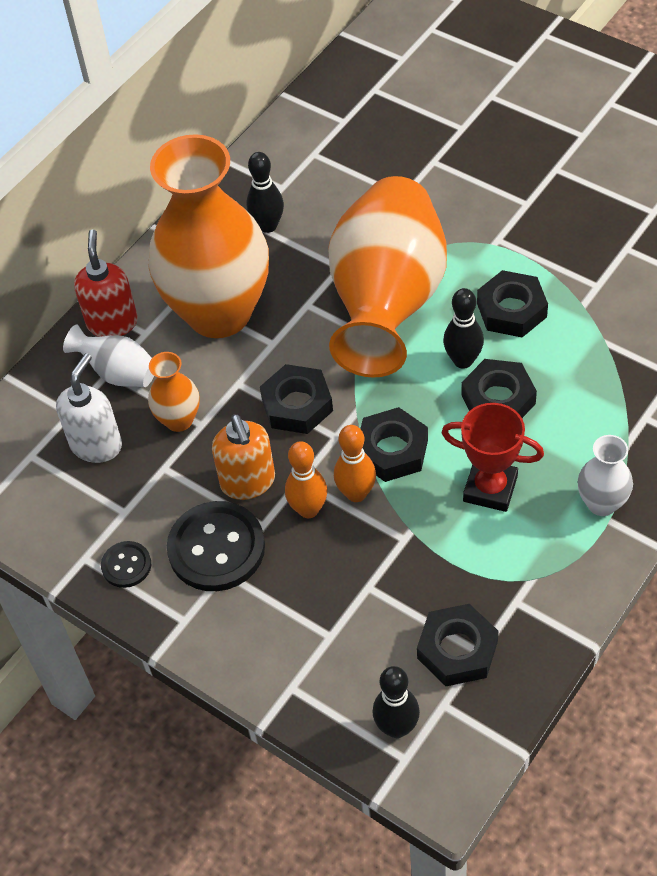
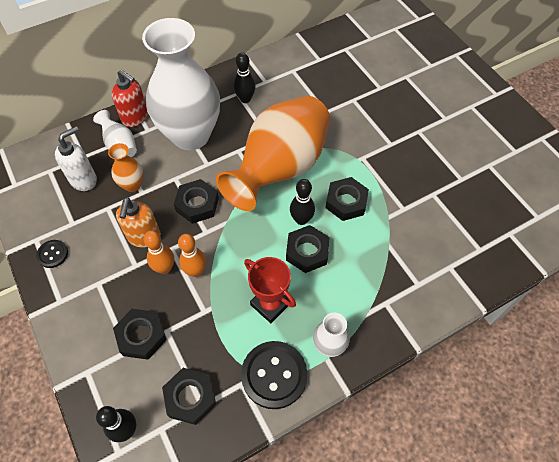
camera: 20 degrees right, 5 degrees up
(112, 322) = (135, 117): red soap dispenser -> red soap dispenser turned 105 degrees clockwise
(216, 548) = (103, 267): black button -> black button (274, 375)
(219, 313) = (191, 135): orange vase -> white vase
(392, 450) = (230, 254): black nut -> black nut (141, 336)

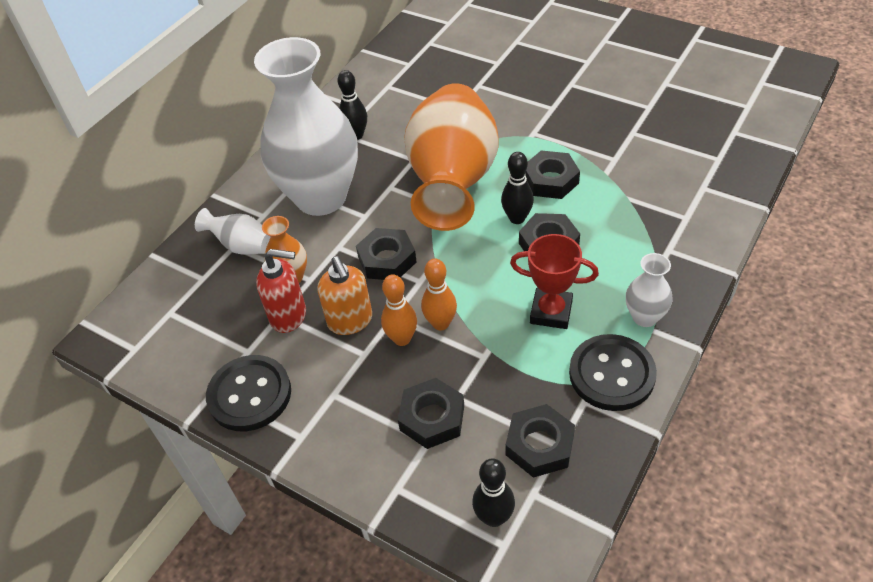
camera: 25 degrees left, 10 degrees down
(53, 254) = (250, 394): black button -> black button, size x1.95
(84, 179) = (224, 301): white soap dispenser -> none
(135, 117) = (236, 210): red soap dispenser -> red soap dispenser (289, 316)

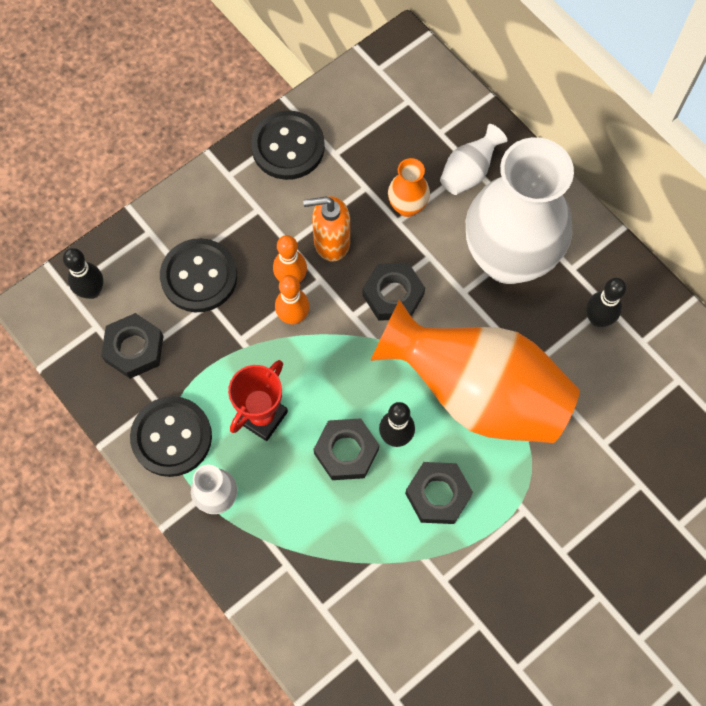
camera: 105 degrees right, 20 degrees up
(289, 316) = (360, 194): red soap dispenser -> none
(432, 418) = (199, 277): black nut -> black button

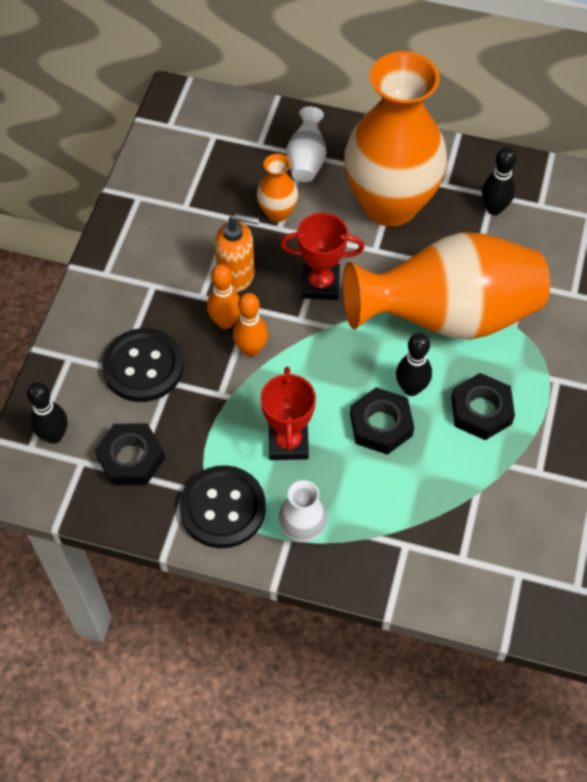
camera: 35 degrees left, 10 degrees down
(288, 147) = (140, 224): black button -> none
(331, 242) = (236, 275): orange soap dispenser -> orange soap dispenser turned 135 degrees counterclockwise
(393, 295) = (320, 284): black nut -> red trophy
(508, 258) = (390, 205): white vase -> orange vase

